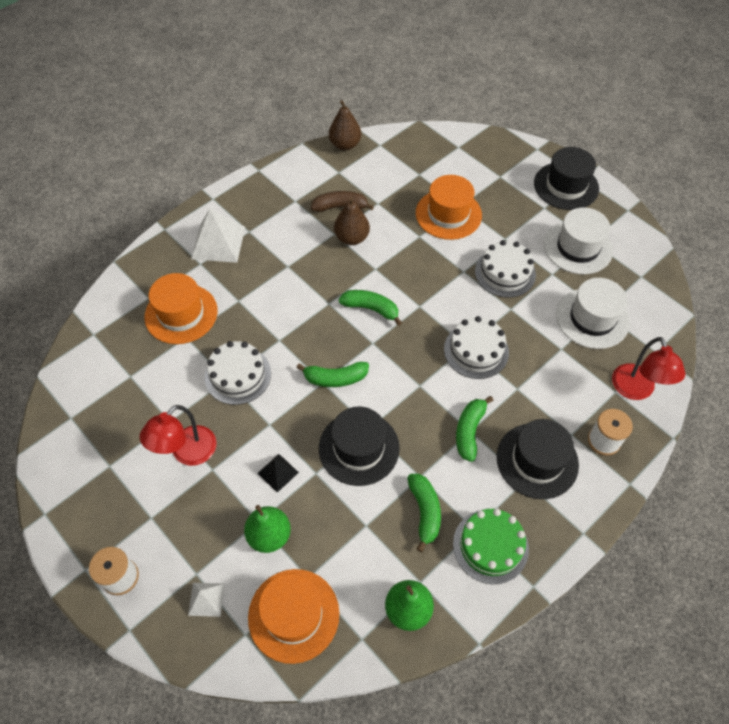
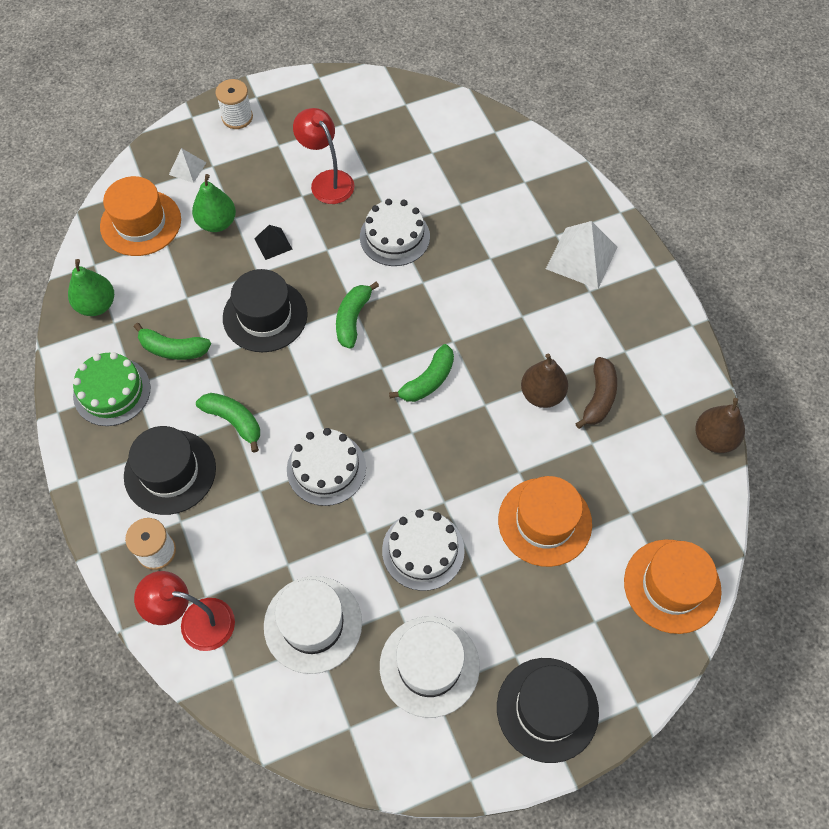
camera: 110 degrees right, 5 degrees up
(181, 314) = (492, 205): orange hat -> orange hat (672, 586)

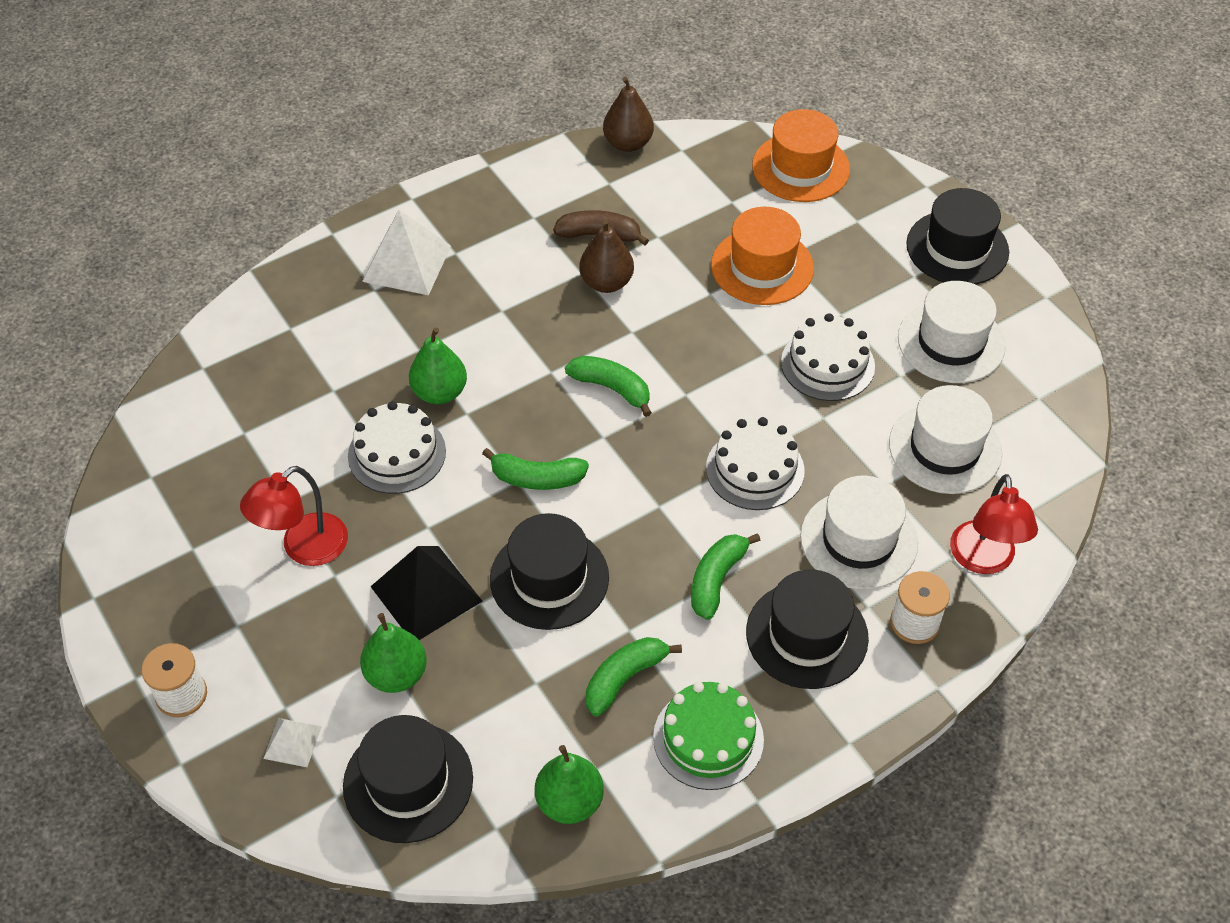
camera: 100 degrees left, 10 degrees down
(140, 223) = (408, 782): orange hat -> black hat
(173, 349) = (624, 678): green banana -> green banana turned 135 degrees counterclockwise
(241, 529) = (858, 540): none -> white hat
(273, 243) = (426, 593): black pyramid -> black pyramid, size x1.89
(446, 267) = (440, 392): none -> green pear

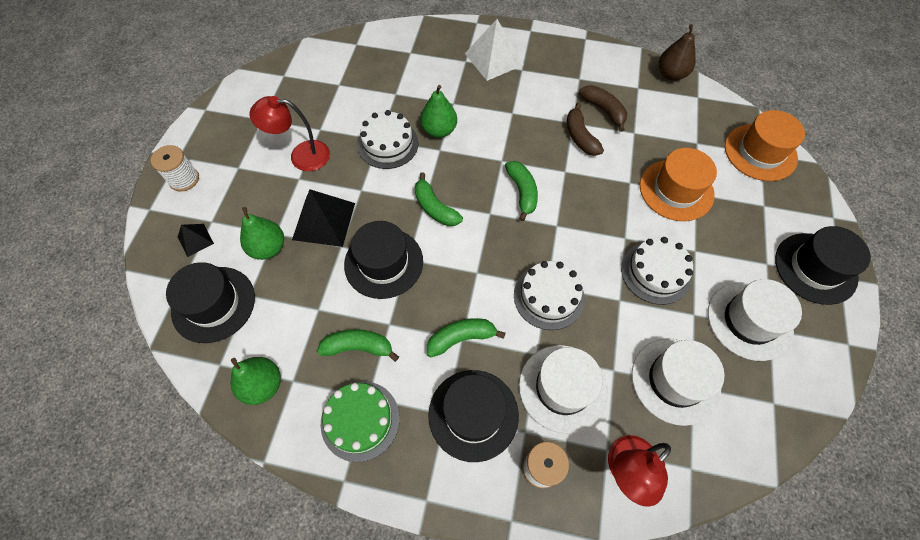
camera: 45 degrees right, 10 degrees up
(292, 742) = (195, 240): white pyramid -> black pyramid
(606, 283) = (580, 137): brown pear -> brown banana

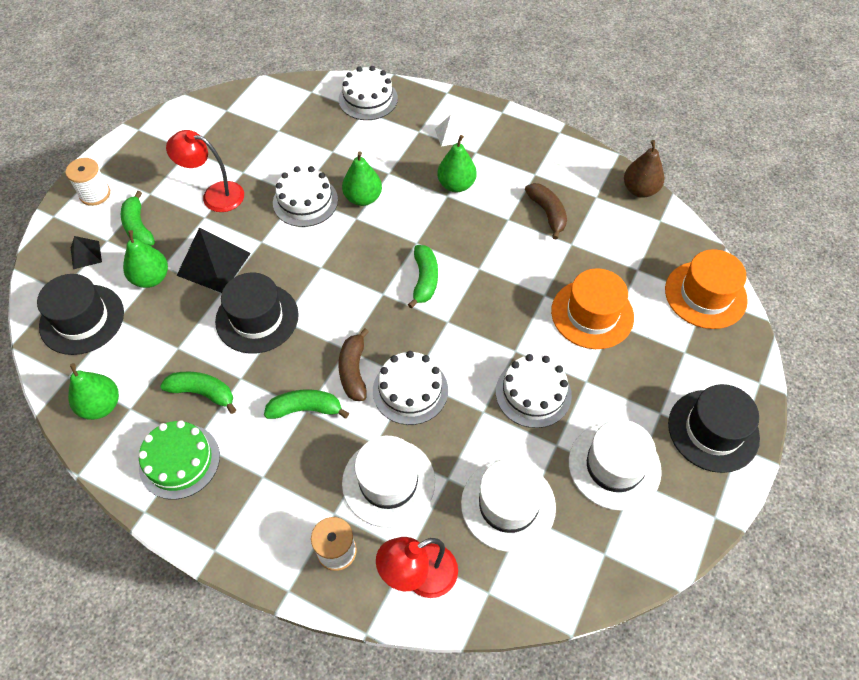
camera: 15 degrees right, 5 degrees down
(410, 41) = (368, 99): none -> white cake
(435, 208) = (328, 275): green banana -> green banana (138, 227)
(473, 414) = (289, 484): black hat -> none
(494, 59) = (450, 135): white pyramid -> white pyramid, size x0.53
(516, 101) = (456, 185): none -> green pear
(580, 137) = (510, 236): brown banana -> brown banana (353, 371)

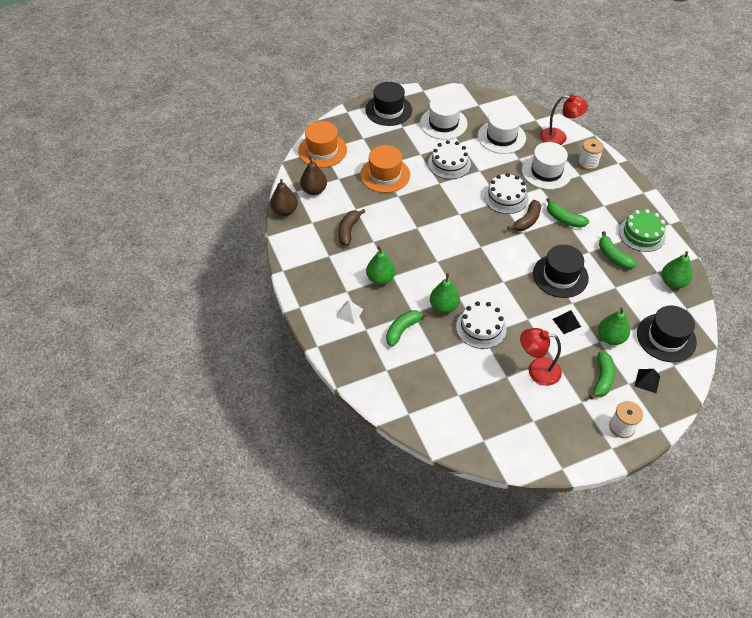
camera: 140 degrees left, 5 degrees down
(213, 264) = (566, 323): black pyramid -> black pyramid, size x0.53
(215, 195) = (537, 370): red lamp -> red lamp turned 135 degrees clockwise
(368, 99) = (374, 378): white cake -> none
(425, 280) = (451, 239): green banana -> green banana (402, 329)
(643, 235) = (314, 190): none -> brown pear

